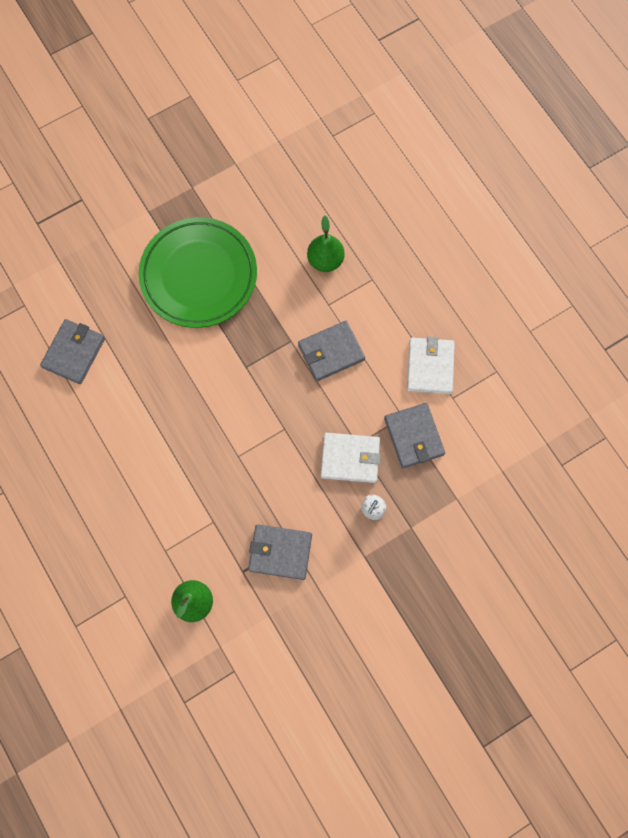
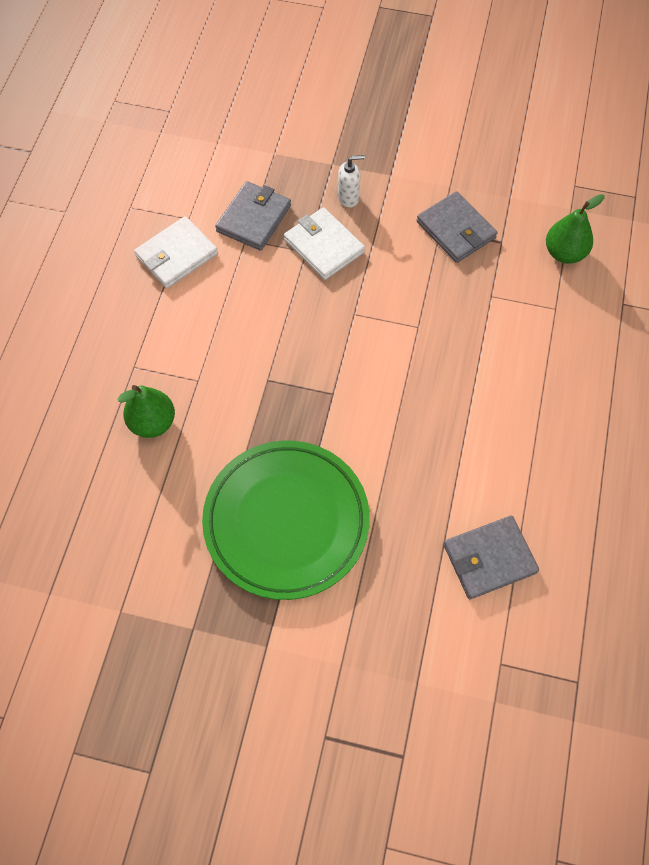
camera: 135 degrees left, 10 degrees down
(331, 352) = (243, 338): grey wallet -> none

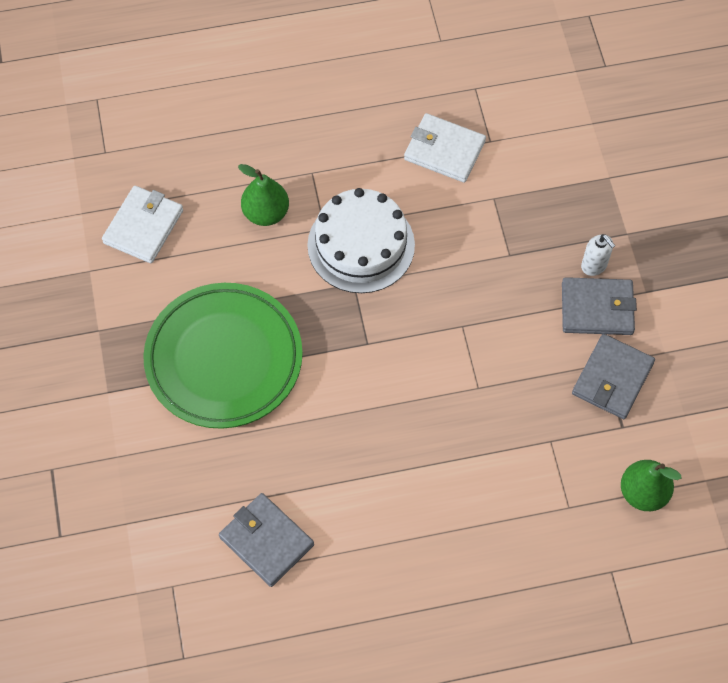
camera: 65 degrees right, 0 degrees up
(232, 358) = (361, 245): none -> white cake
(254, 218) = (521, 194): grey wallet -> grey wallet (597, 308)
(324, 246) = (524, 268): white wallet -> white wallet (143, 226)

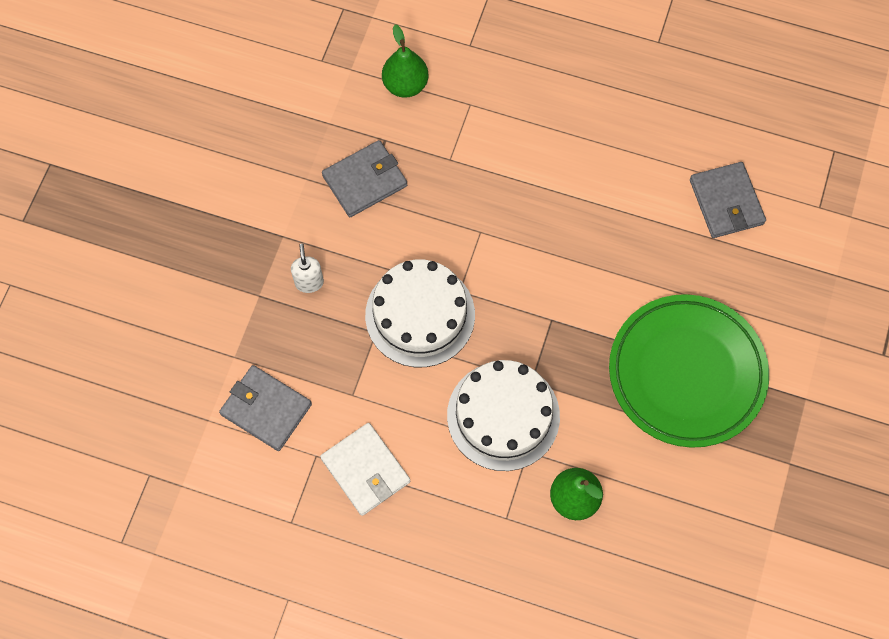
camera: 150 degrees left, 5 degrees up
(143, 226) = (700, 550): white wallet -> none
(482, 288) = (420, 315): none -> white cake
(597, 308) = (334, 244): grey wallet -> grey wallet (266, 409)

